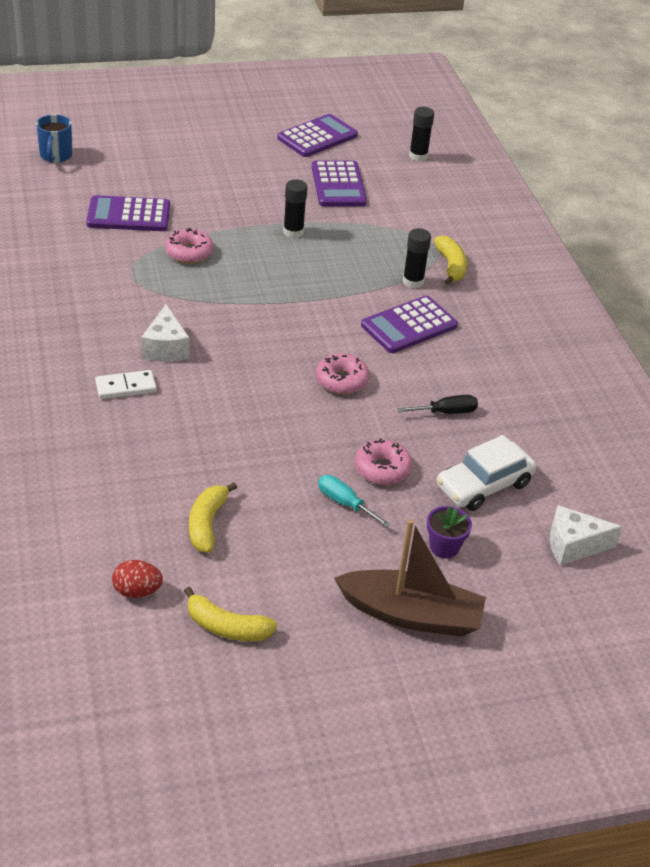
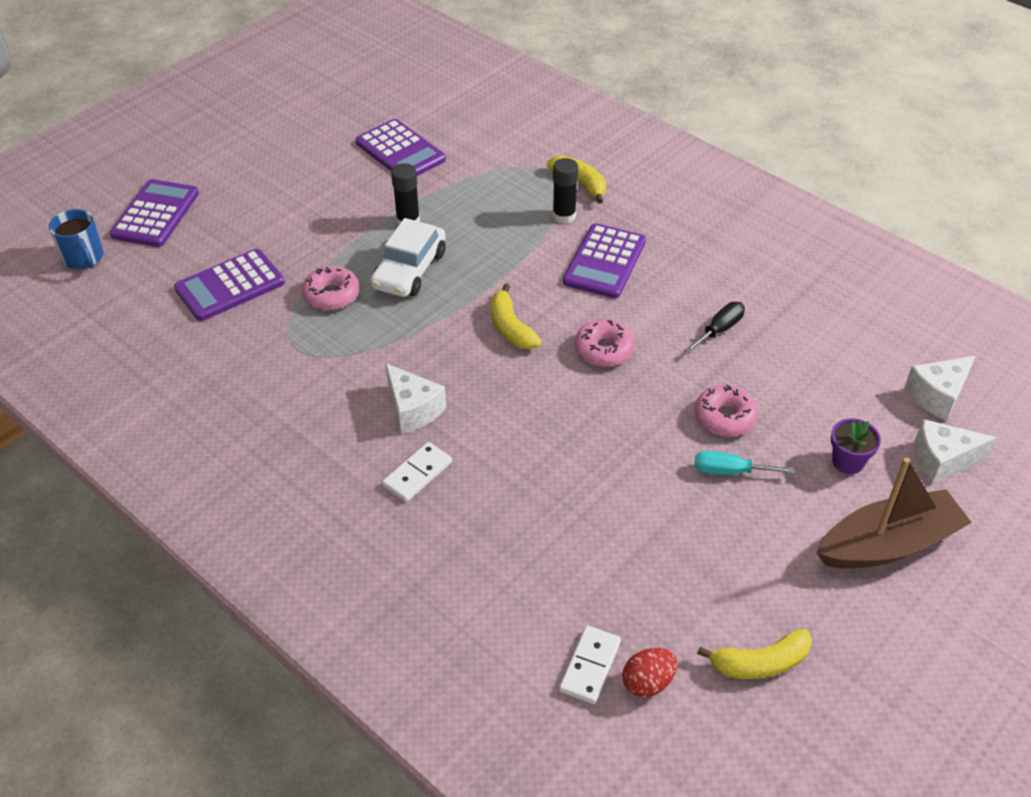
camera: 30 degrees left, 5 degrees up
(110, 559) = (590, 666): none -> white domino
(207, 524) = (637, 570): yellow banana -> yellow banana (511, 328)
(317, 137) = (330, 110): purple calculator -> purple calculator (155, 214)
(418, 156) = (442, 86): black glue stick -> none
(484, 485) = (818, 382): white car -> white car (409, 270)
(522, 588) = (942, 460): none -> white cheese

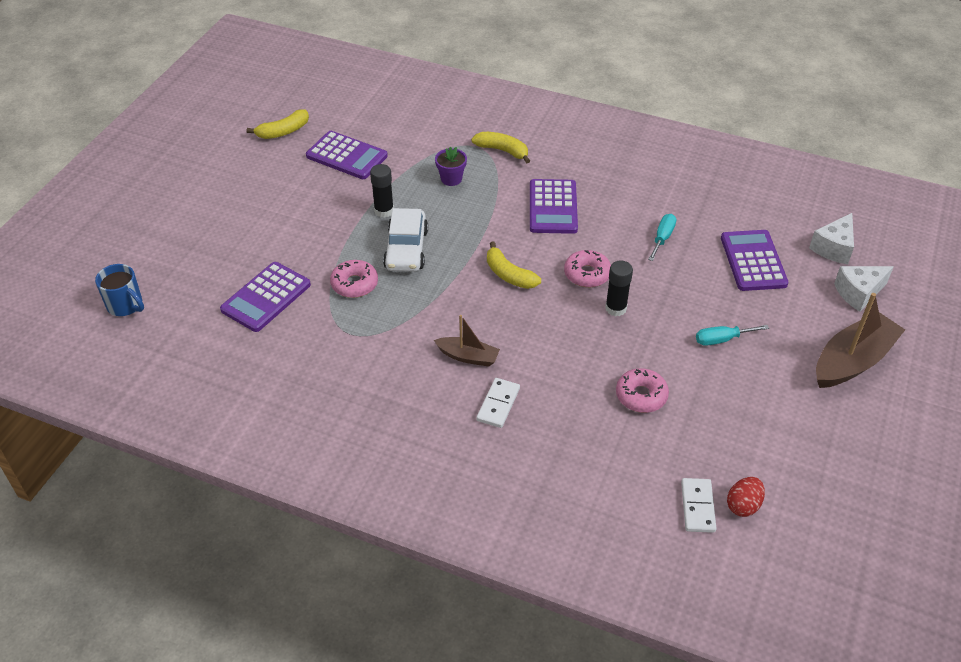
camera: 20 degrees left, 0 degrees up
(155, 214) = (168, 254): purple calculator -> purple calculator (753, 261)
(413, 409) = (468, 357): white cheese -> brown boat
(564, 216) = (503, 179): black glue stick -> black glue stick (616, 308)
(719, 330) = (662, 238): black screwdriver -> turquoise screwdriver
(725, 417) = (699, 301): pink donut -> pink donut (641, 396)
(760, 663) = (810, 468): yellow banana -> yellow banana (283, 131)
(848, 462) = (798, 311): purple flower pot -> purple flower pot (451, 179)

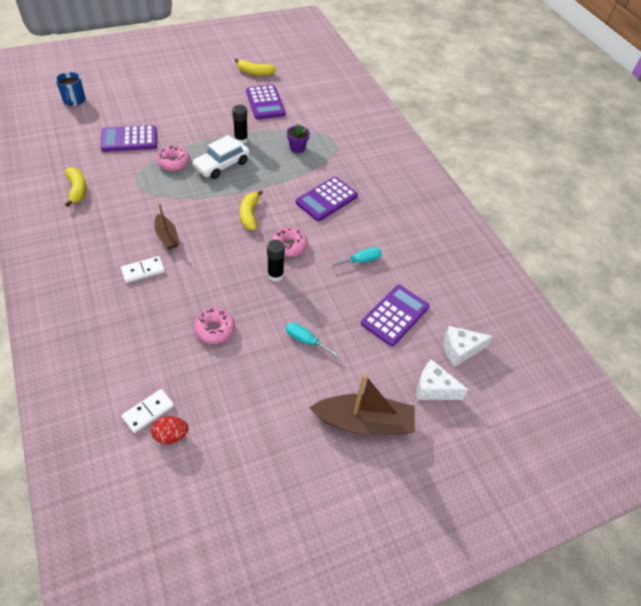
camera: 40 degrees right, 5 degrees up
(502, 151) = (346, 153): yellow banana -> yellow banana (77, 190)

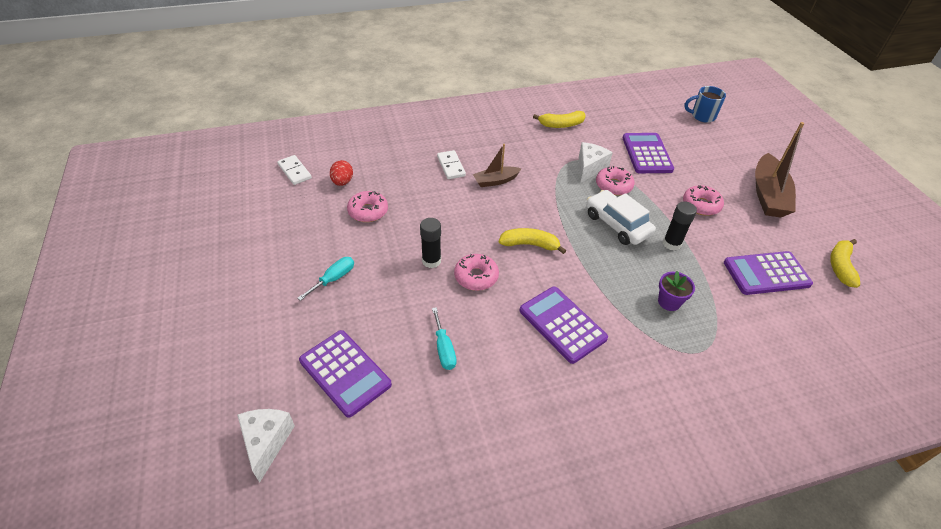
camera: 100 degrees right, 5 degrees down
(171, 435) = (266, 183): red egg -> red egg (342, 182)
(197, 119) = (701, 205): none -> pink donut
(364, 422) = (215, 317): brown boat -> brown boat (768, 195)
(433, 388) = (224, 394): white cheese -> white cheese (589, 168)

